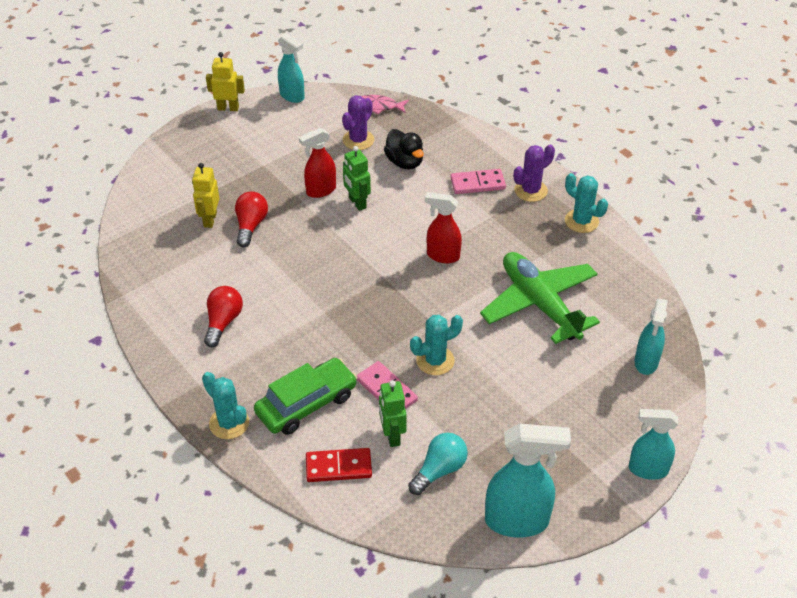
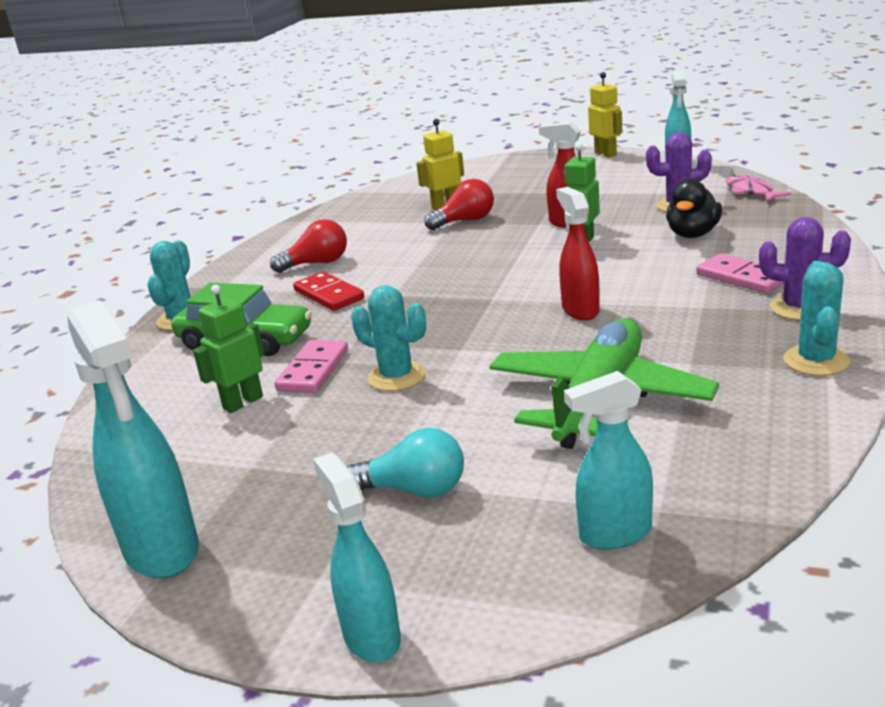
camera: 60 degrees right, 20 degrees down
(338, 467) = (165, 393): red domino -> red domino (329, 295)
(439, 470) = (211, 454): turquoise light bulb -> turquoise light bulb (415, 490)

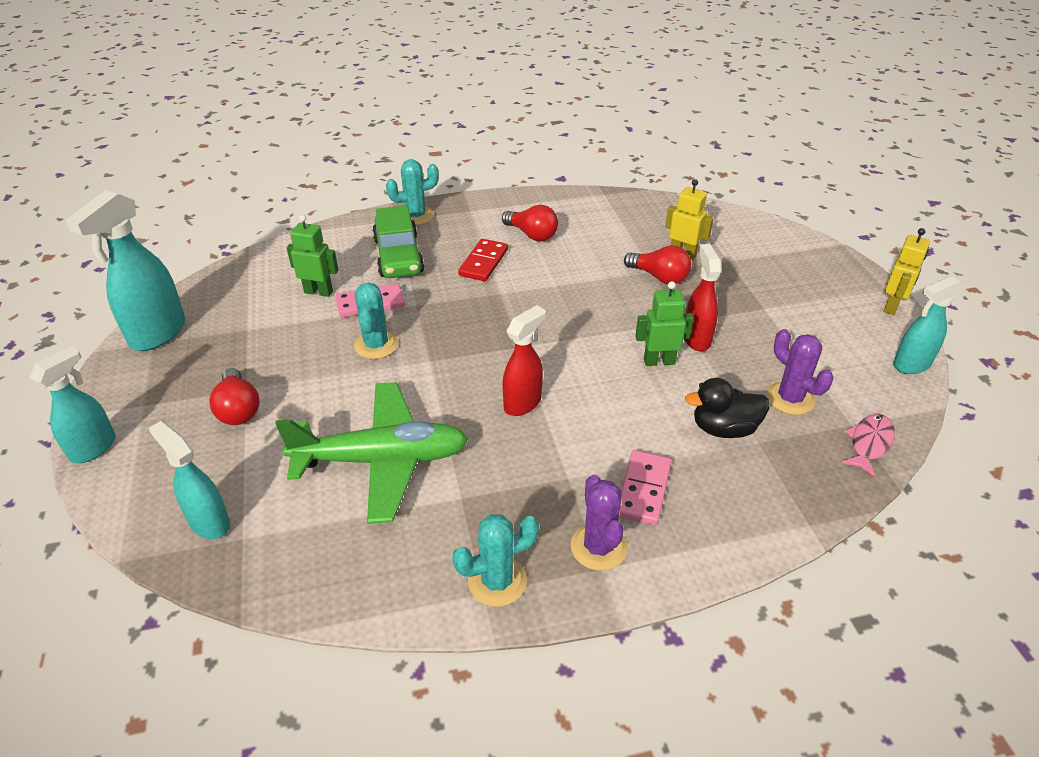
camera: 55 degrees right, 15 degrees up
(415, 490) = (238, 409): turquoise light bulb -> red light bulb

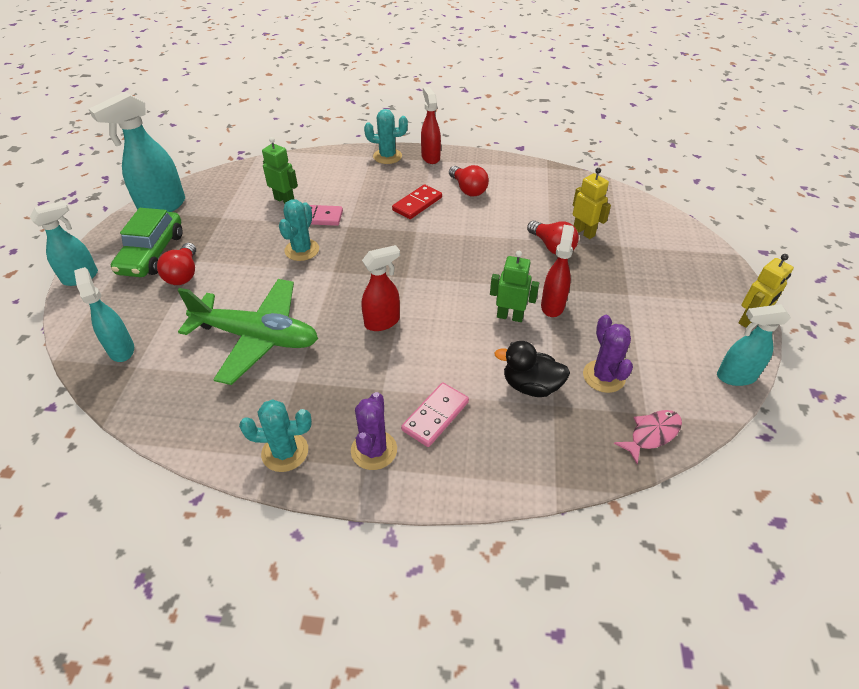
camera: 20 degrees right, 5 degrees up
(398, 256) = (356, 185): green car -> green car (152, 253)
(467, 207) = (430, 157): none -> red spray bottle

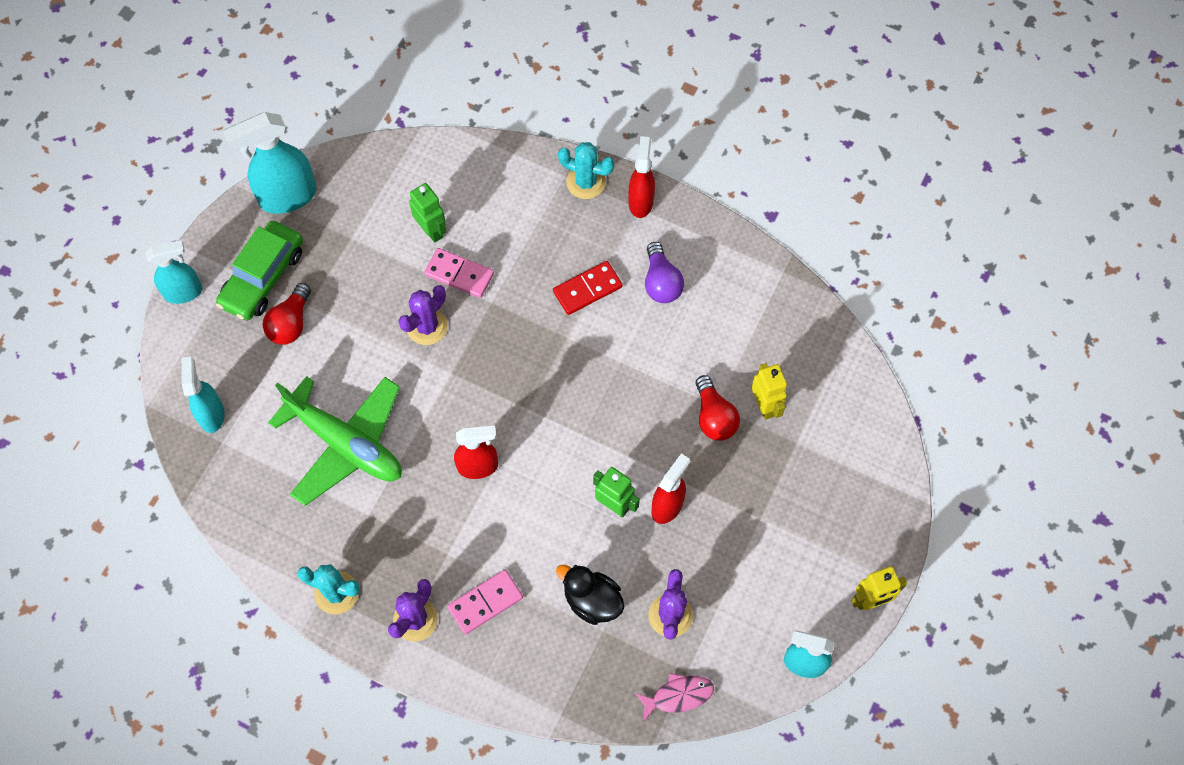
camera: 20 degrees right, 20 degrees up
(302, 250) = (427, 326): turquoise cactus -> purple cactus
(468, 189) = (661, 282): red light bulb -> purple light bulb

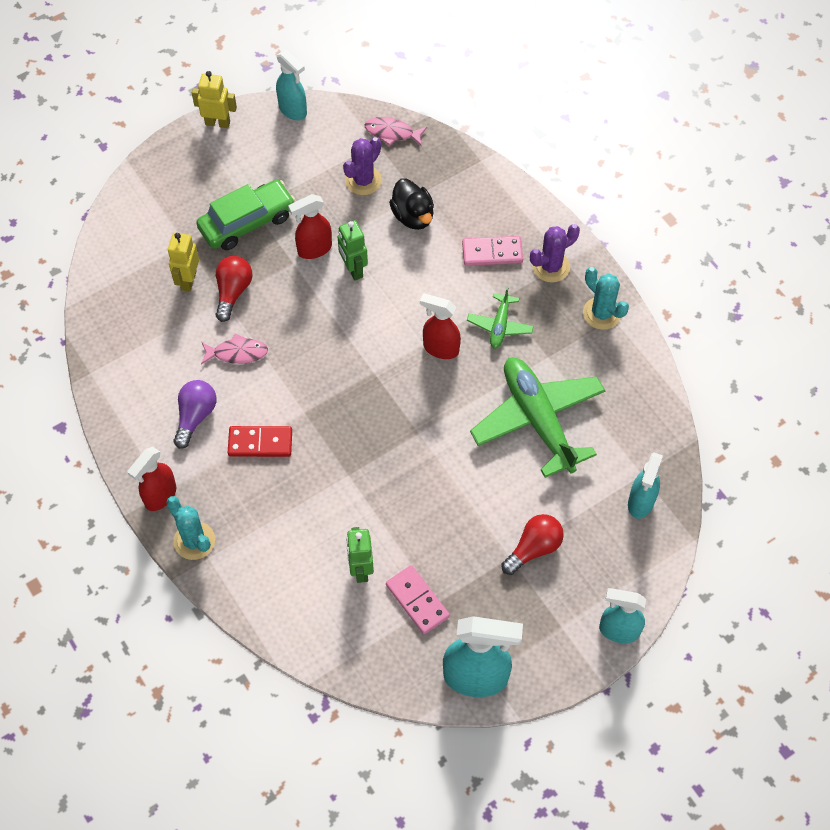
camera: 150 degrees left, 5 degrees down
(263, 277) = (538, 606): green car -> green car (247, 222)
(427, 326) = (416, 482): purple cactus -> none
(433, 523) = (500, 325): none -> green plane
(459, 274) = (360, 514): pink domino -> pink domino (417, 601)
(666, 359) = (237, 353): none -> pink fish

